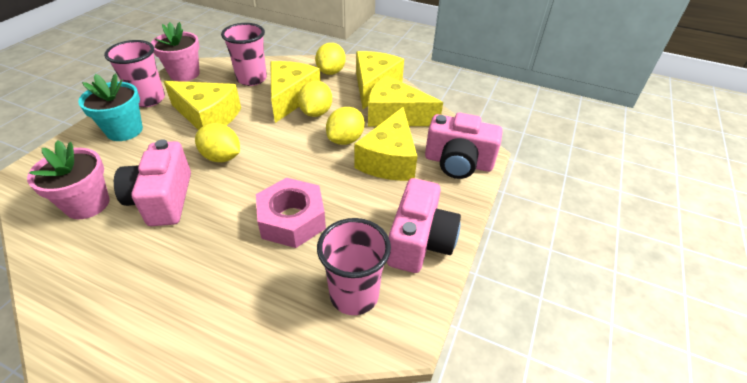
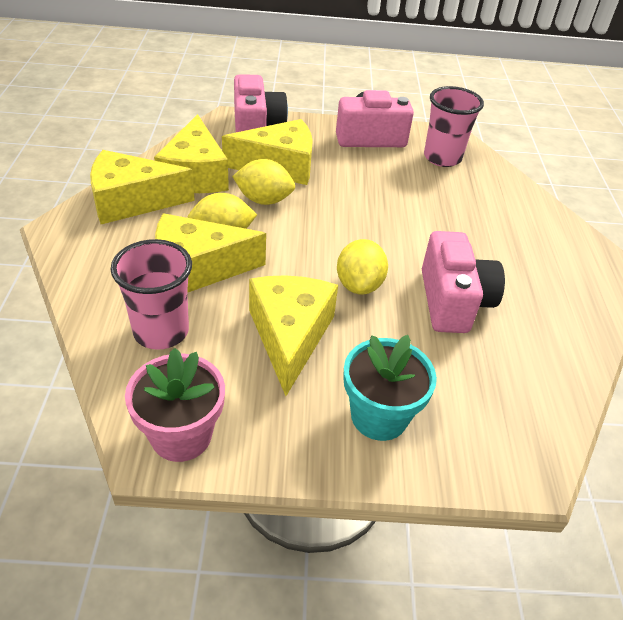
camera: 115 degrees left, 0 degrees up
(87, 204) = (511, 361): pink flower pot -> none
(148, 99) = (287, 439): pink cup -> none
(163, 199) = (453, 301): pink camera -> pink camera turned 60 degrees counterclockwise
(292, 220) = (402, 204): pink nut -> none
(331, 72) = (103, 250): yellow lemon -> none

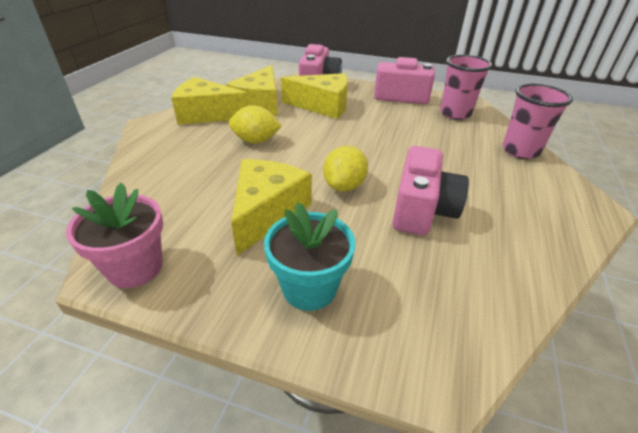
camera: 20 degrees right, 5 degrees down
(161, 331) = (171, 193): pink cup -> pink cup (520, 151)
(197, 269) = (224, 158): yellow cheese -> none
(264, 200) = (299, 124): yellow lemon -> none

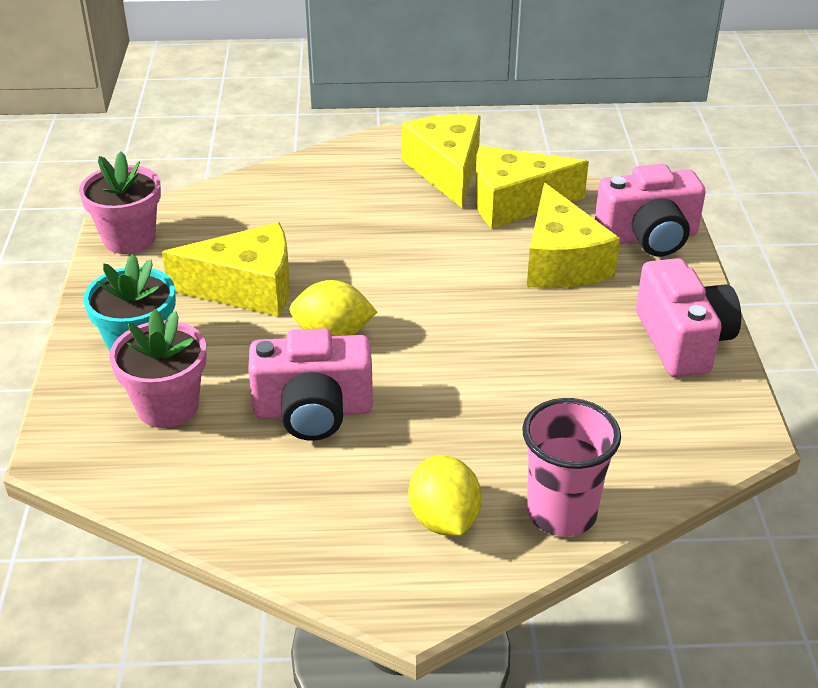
camera: 70 degrees right, 0 degrees up
(255, 141) = (401, 232): yellow lemon -> yellow lemon (444, 519)
(396, 283) = (168, 406): none -> pink flower pot
(455, 114) = (661, 419): pink cup -> none

